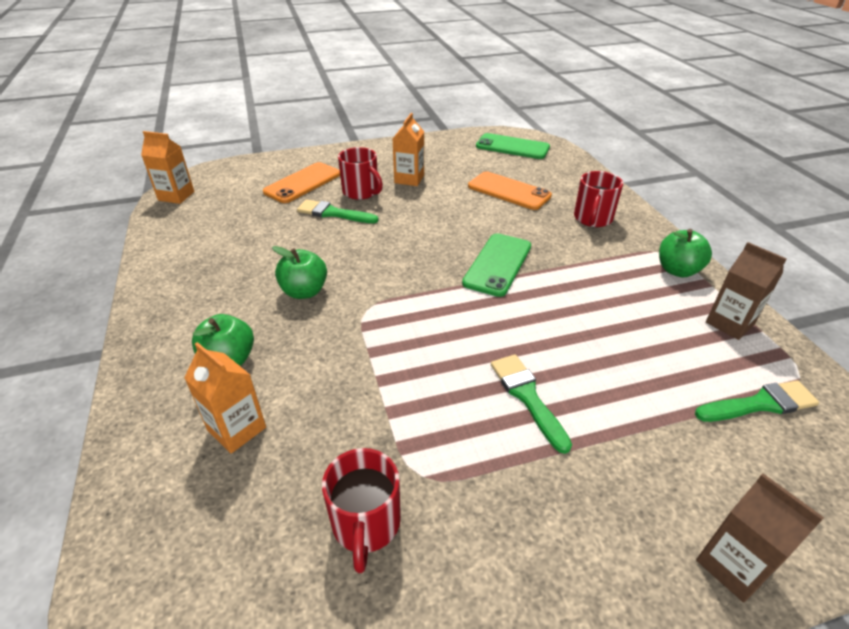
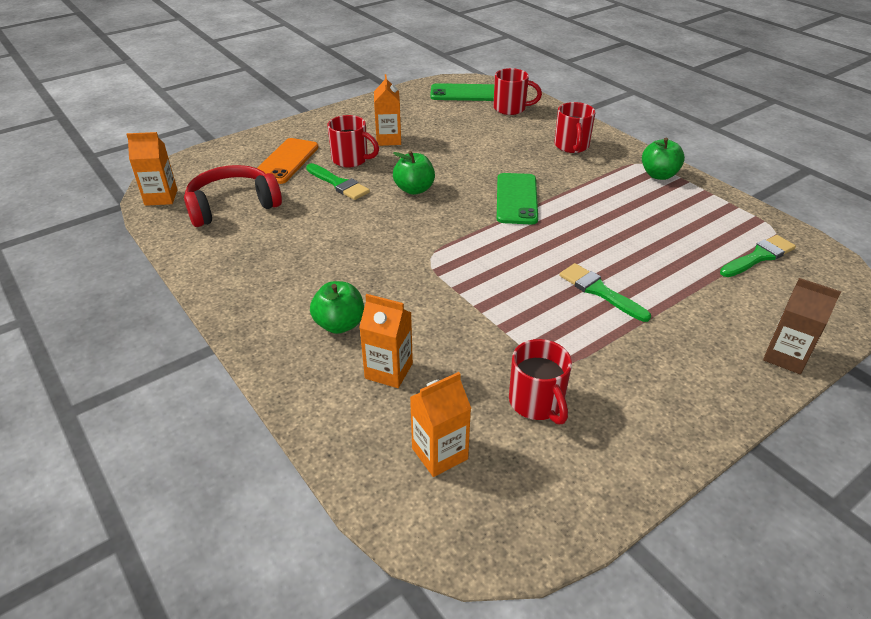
camera: 20 degrees left, 0 degrees up
(215, 555) = (439, 453): none -> orange carton
(227, 216) = (233, 206): none -> red headphones
(304, 291) = (364, 256): green apple -> green apple (414, 189)
(333, 213) = (338, 184): green brush -> green brush turned 135 degrees counterclockwise
(509, 191) = (487, 135): orange phone -> none
(550, 169) = (511, 108): none -> red mug
(729, 323) = (714, 206): brown carton -> none

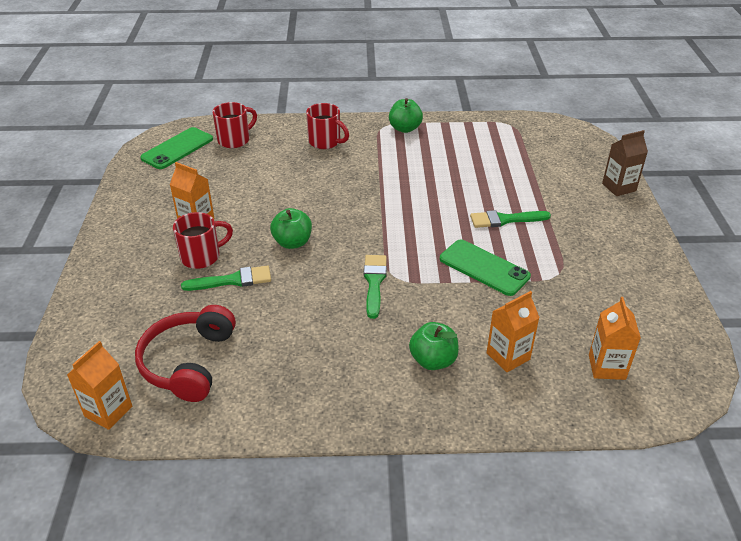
camera: 55 degrees left, 0 degrees up
(286, 161) = (152, 297): orange phone -> none
(517, 199) = (364, 200): green phone -> green phone (484, 267)
(537, 402) = (590, 301): red mug -> none
(759, 256) = (527, 144): green brush -> green brush (374, 282)

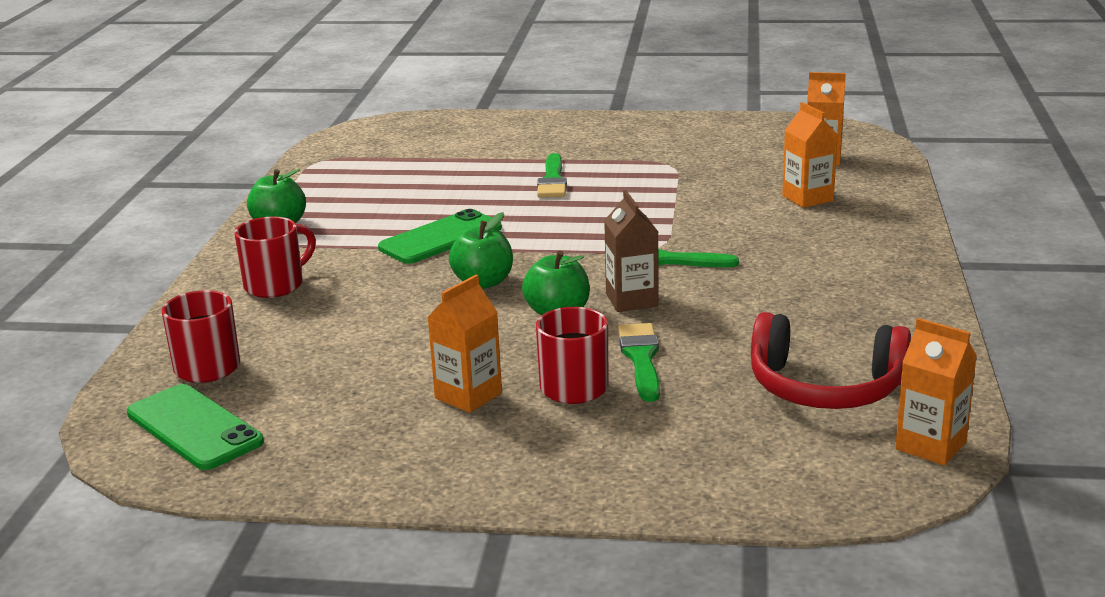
camera: 80 degrees left, 15 degrees down
(433, 360) = (815, 234): green apple -> green apple (483, 282)
(484, 267) = (648, 198): green phone -> green phone (440, 238)
(619, 187) = (509, 121): brown carton -> brown carton (632, 300)

